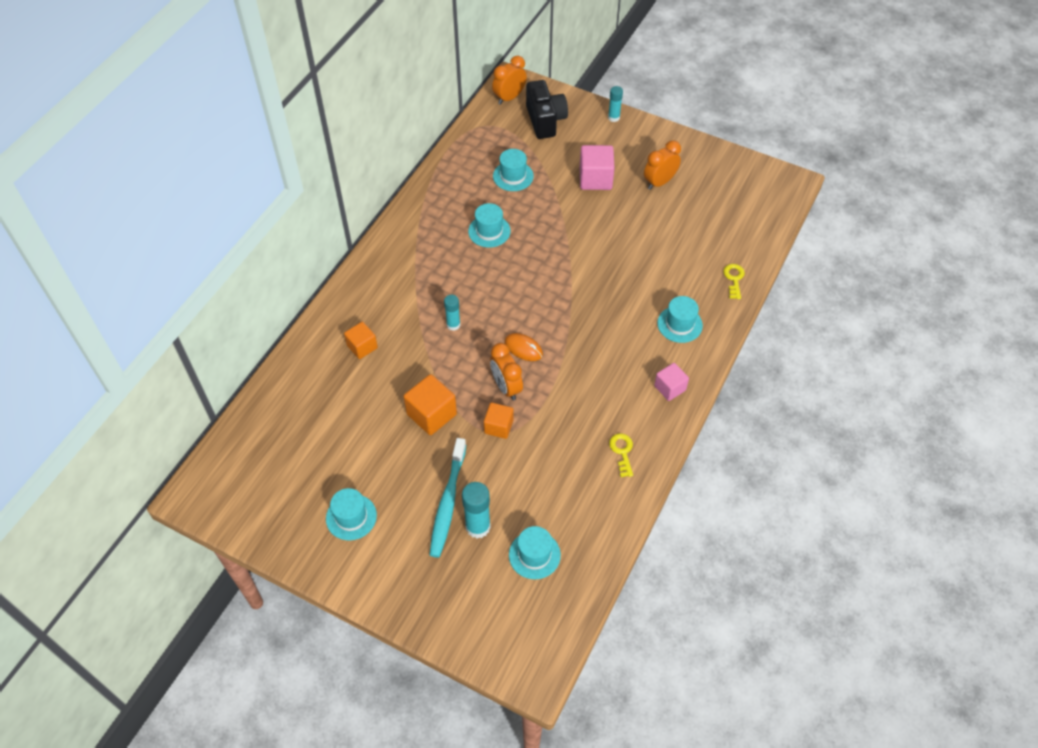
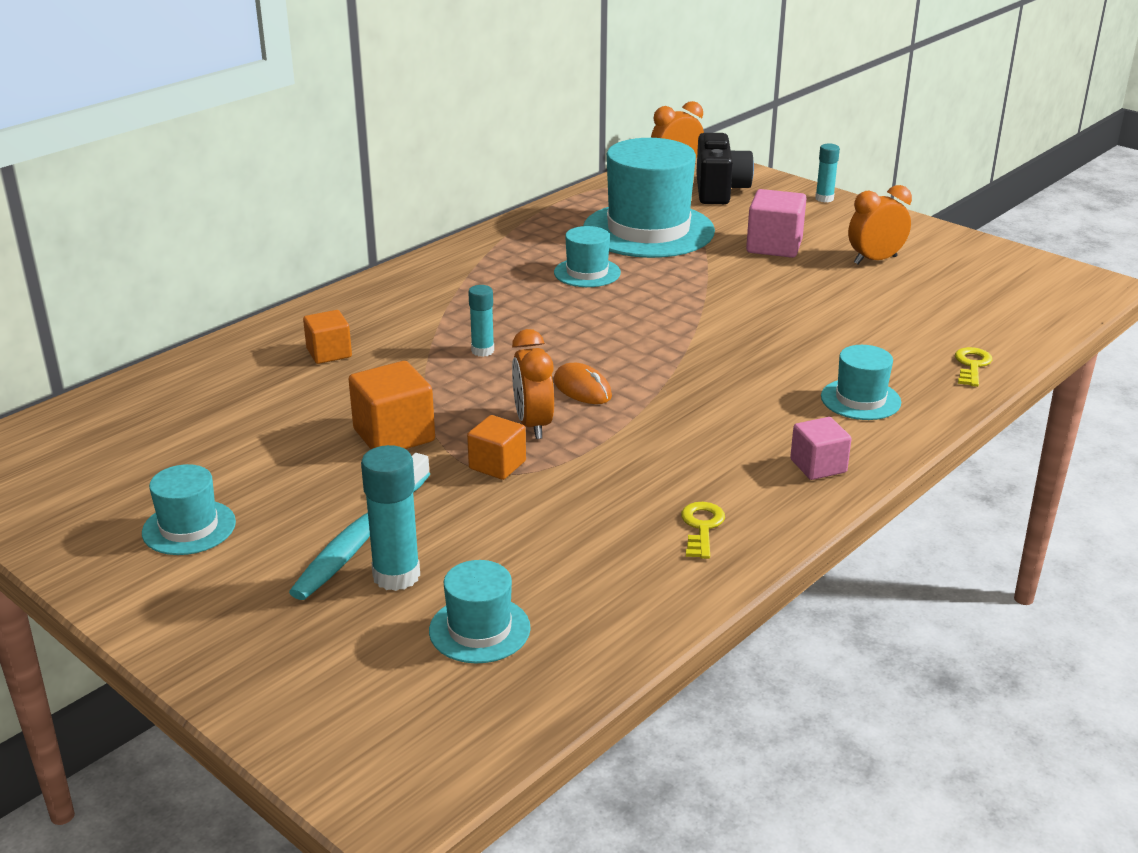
camera: 15 degrees right, 25 degrees down
(513, 176) = (648, 230): turquoise hat -> turquoise hat, size x2.10

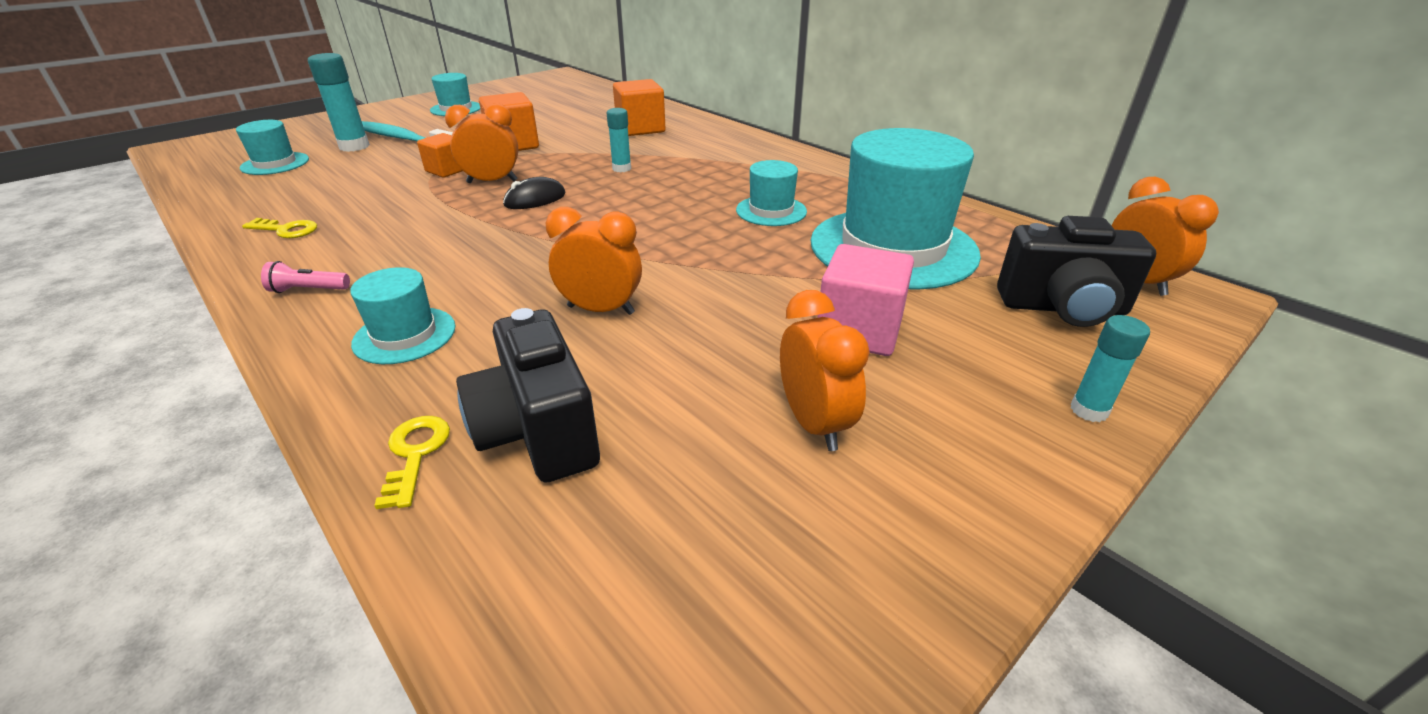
camera: 95 degrees right, 5 degrees up
(329, 353) = (640, 128): orange cube -> orange cube, size x1.54
(582, 389) = (535, 199): orange mouse -> black mouse
(788, 329) = (601, 310): none -> orange clock
(818, 466) = (308, 290): pink cube -> pink flashlight
(930, 332) = (538, 432): none -> black camera
(972, 365) = (415, 454): yellow key -> yellow key turned 120 degrees counterclockwise

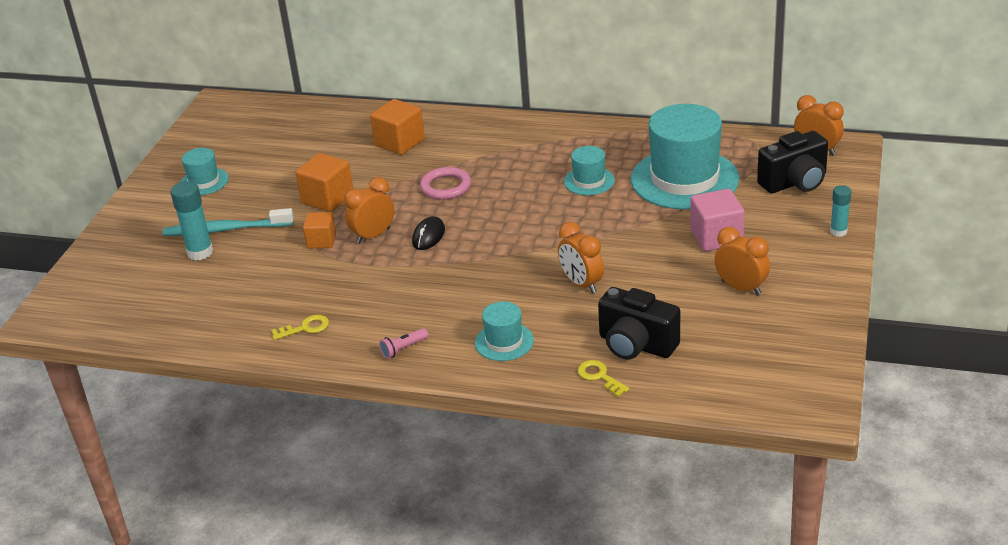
camera: 30 degrees left, 0 degrees up
(275, 164) = (171, 293): turquoise hat -> none
(601, 310) = (581, 284): orange clock -> orange clock turned 105 degrees counterclockwise
(621, 168) = (445, 187): turquoise glue stick -> pink ring

